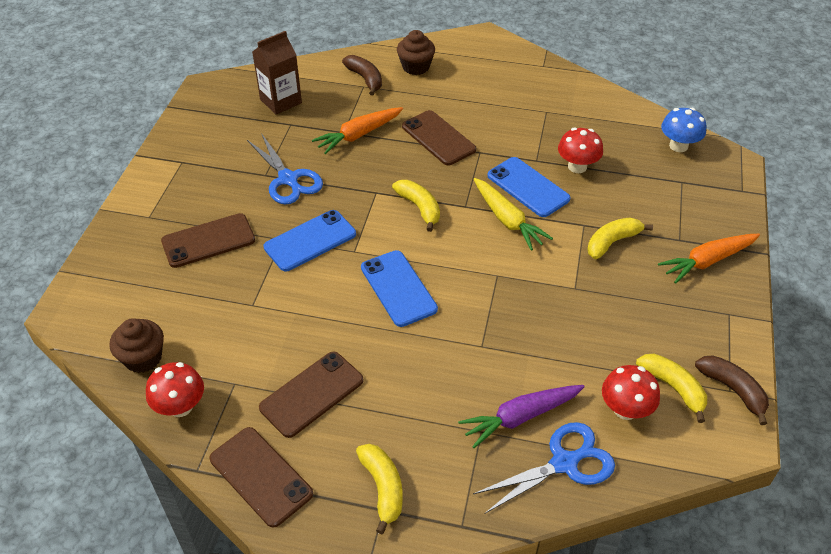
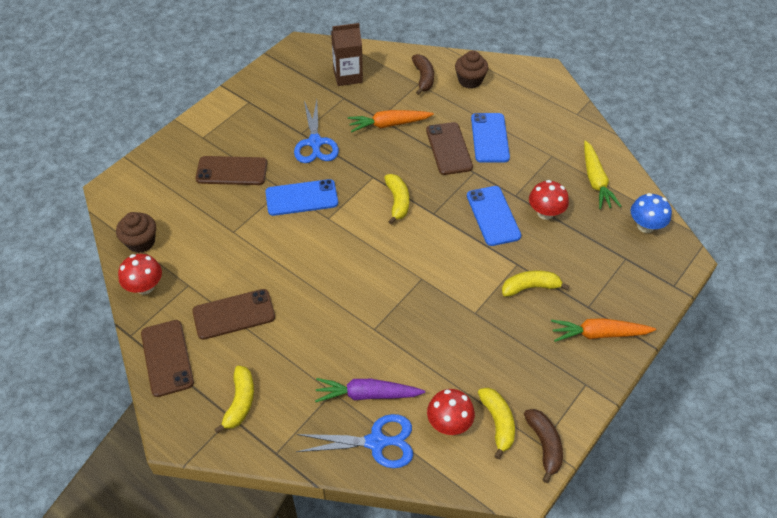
camera: 25 degrees right, 5 degrees up
(398, 288) = (341, 260): blue phone -> blue phone (489, 138)
(507, 220) = (458, 237): yellow carrot -> yellow carrot (595, 181)

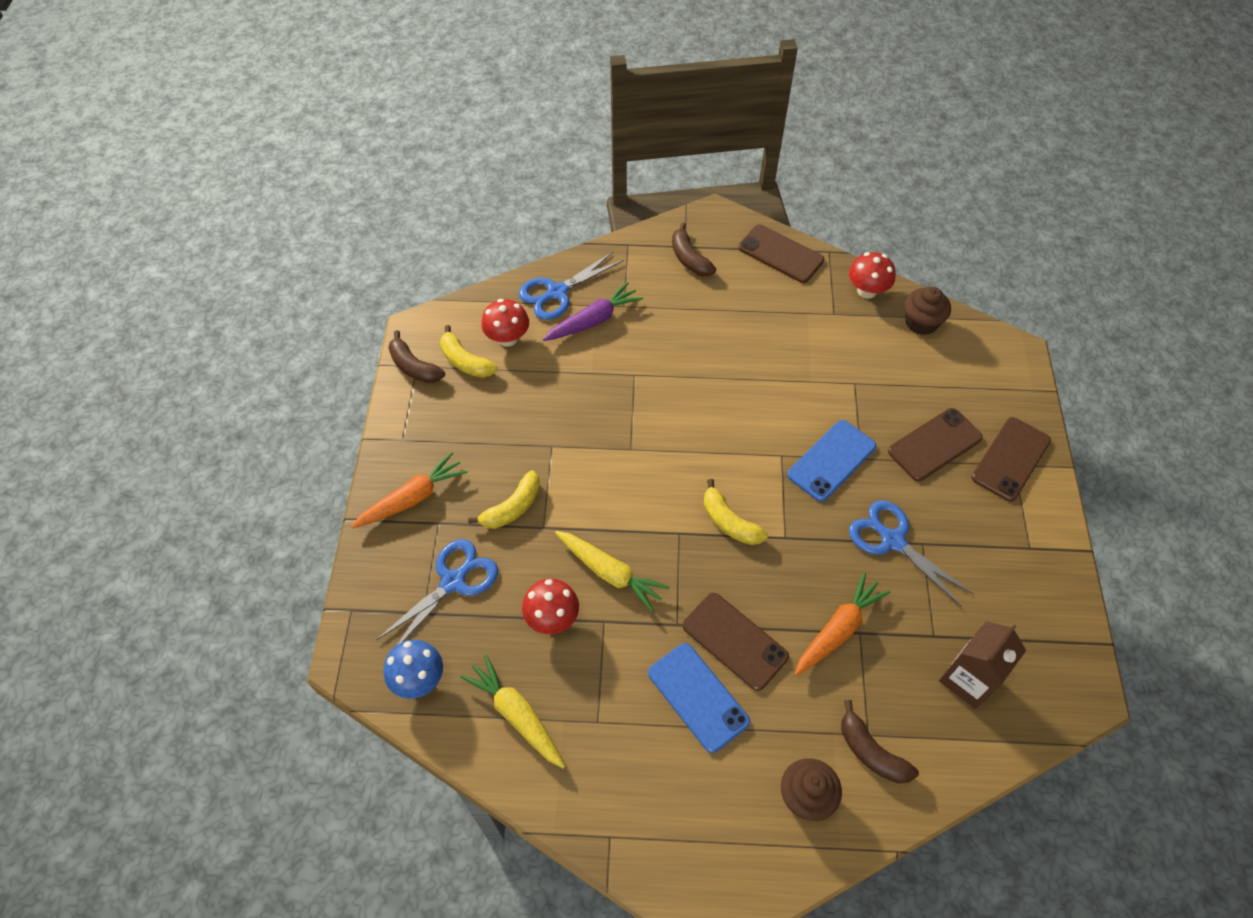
camera: 145 degrees right, 5 degrees up
(234, 314) = (767, 314): brown phone -> brown phone (1010, 459)
(240, 402) = (689, 259): yellow banana -> brown banana
(493, 216) = (610, 573): blue phone -> yellow carrot
(597, 265) = (453, 582): none -> blue scissors

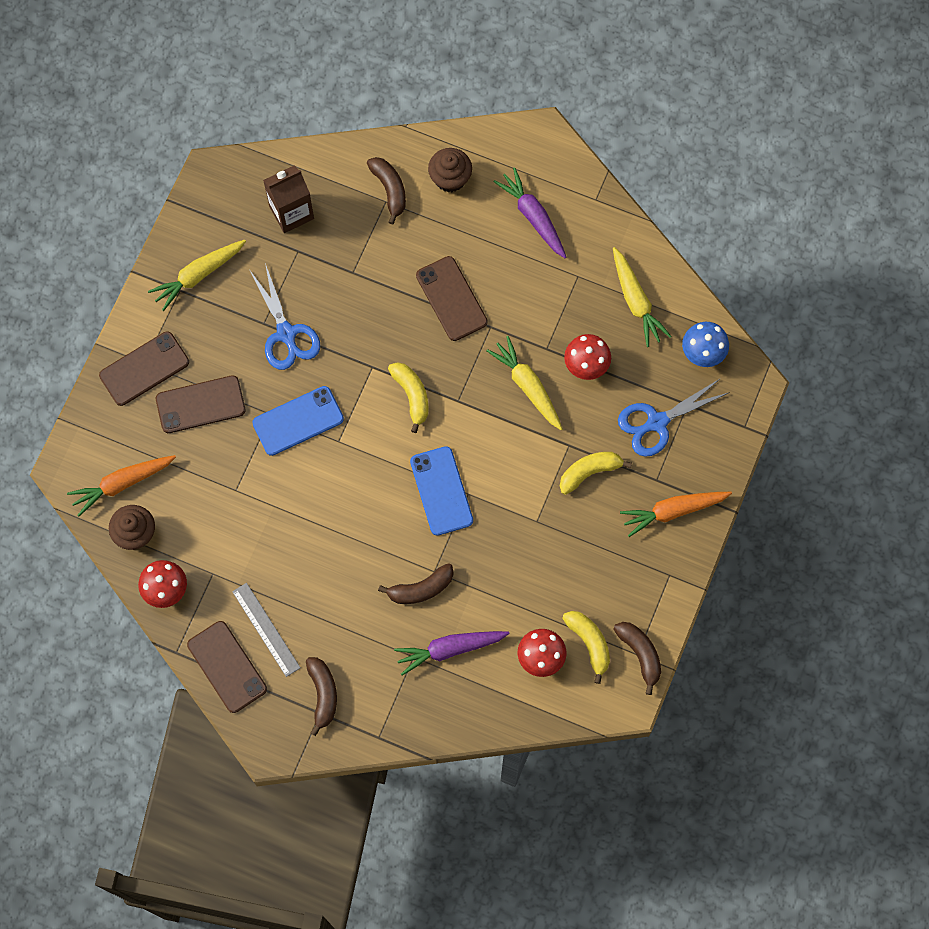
camera: 160 degrees left, 15 degrees up
(557, 292) = (474, 698): blue scissors -> none
(640, 357) = (421, 589): none -> brown banana
(681, 782) = (533, 216): none -> purple carrot
(698, 697) = (497, 268): blue phone -> blue phone (441, 491)
(763, 288) = (266, 629): none -> grey ruler
(838, 629) = (367, 280): orange carrot -> orange carrot (122, 484)
(1022, 569) = (198, 275): none -> yellow carrot

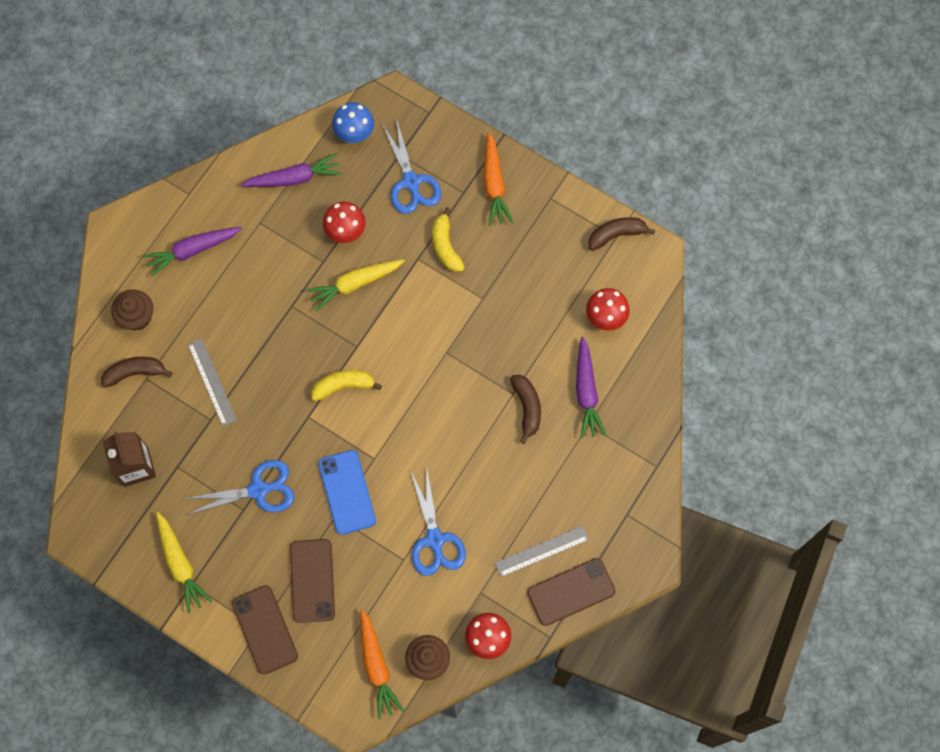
camera: 80 degrees left, 0 degrees up
(262, 518) = (435, 539): none -> blue scissors
(323, 694) = (610, 509): brown banana -> none
(393, 265) = (212, 382): none -> grey ruler
(441, 491) = (439, 375): blue phone -> none
(451, 299) = (256, 335): brown phone -> none
(589, 643) = (600, 274): yellow banana -> none
(636, 301) = (294, 178): yellow carrot -> purple carrot

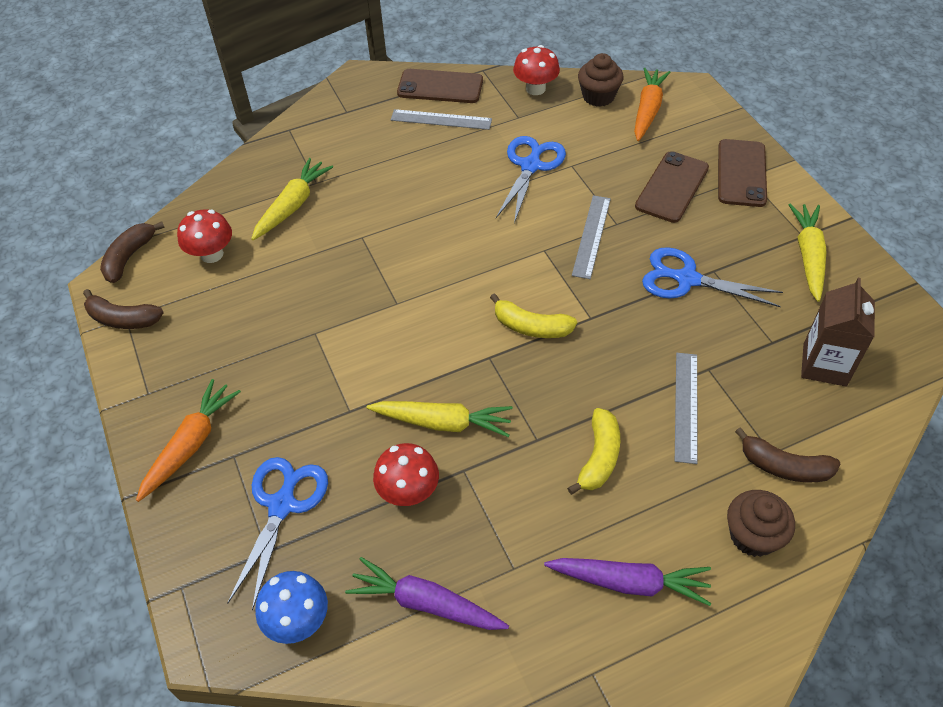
camera: 145 degrees left, 20 degrees down
(347, 492) = (591, 236): blue phone -> grey ruler
(445, 246) = (306, 406): yellow banana -> yellow banana (599, 457)
(527, 407) = (359, 220): brown banana -> brown banana (129, 257)
(586, 392) = (293, 205): purple carrot -> yellow carrot

